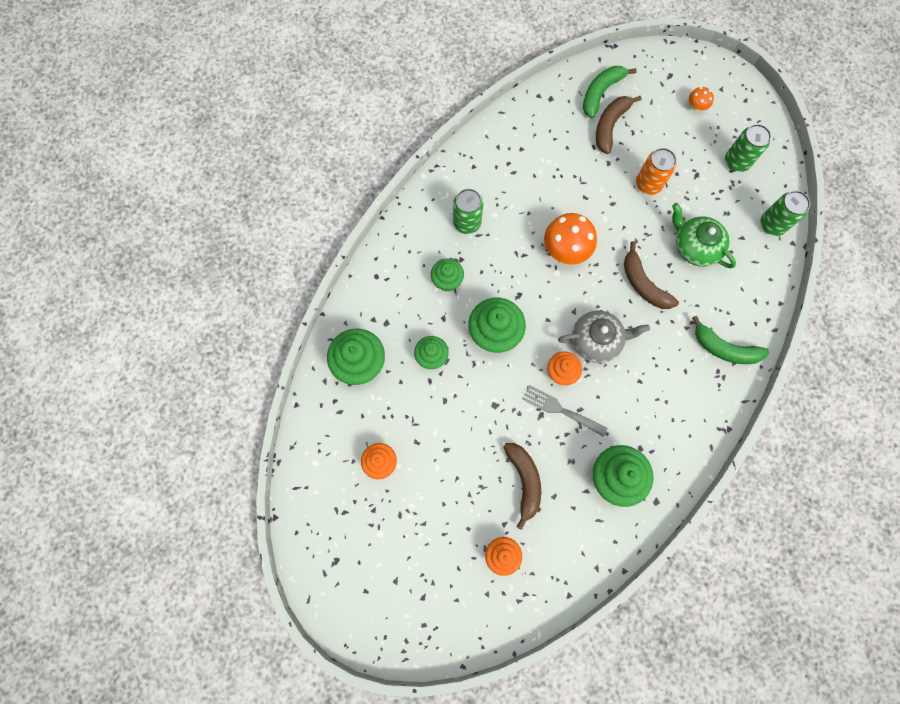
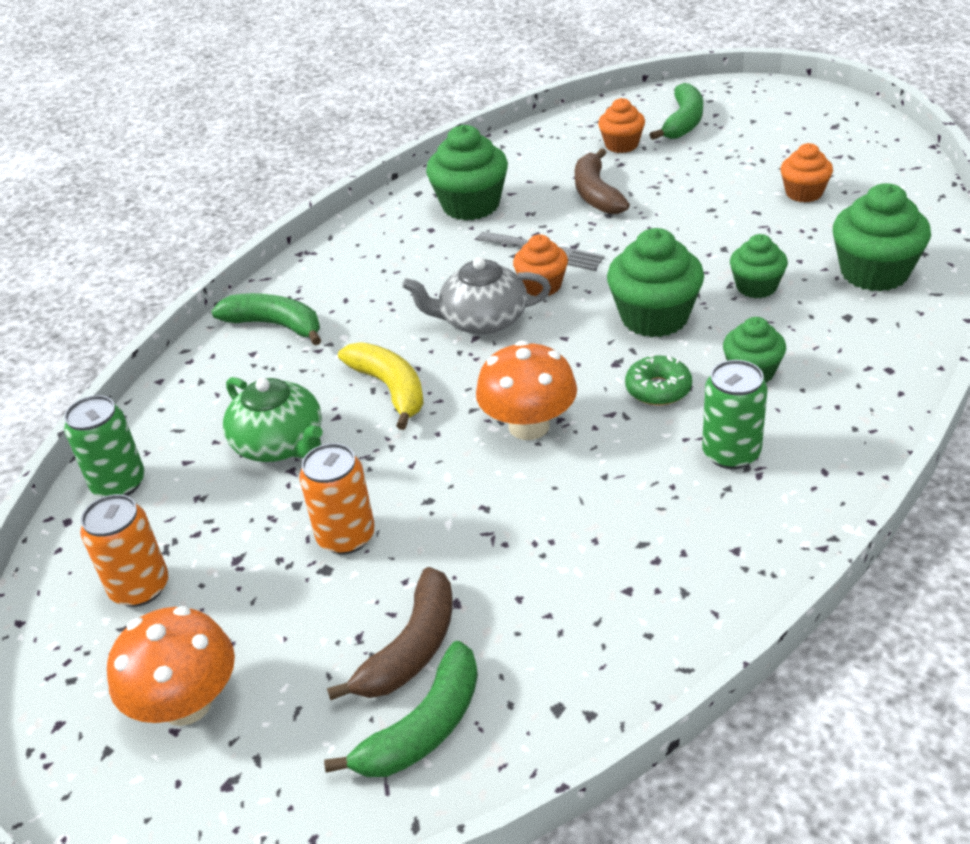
camera: 175 degrees left, 35 degrees down
(450, 587) = (683, 122): none -> green banana
(498, 271) = (658, 389): none -> green donut
(643, 284) = (390, 389): brown banana -> yellow banana
(696, 106) = (186, 703): orange mushroom -> orange mushroom, size x2.02
(736, 161) = (140, 588): green can -> orange can

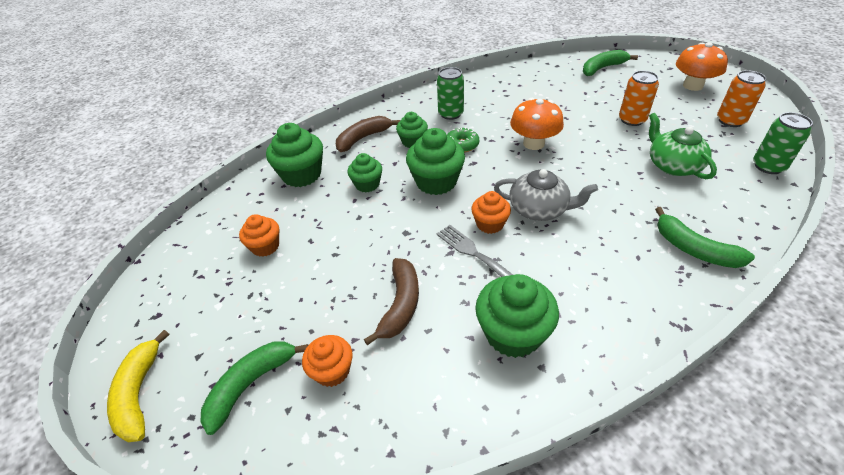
camera: 160 degrees left, 5 degrees up
(390, 389) = (606, 180): yellow banana -> yellow banana (139, 393)
(411, 648) = (605, 84): brown banana -> brown banana (363, 138)

